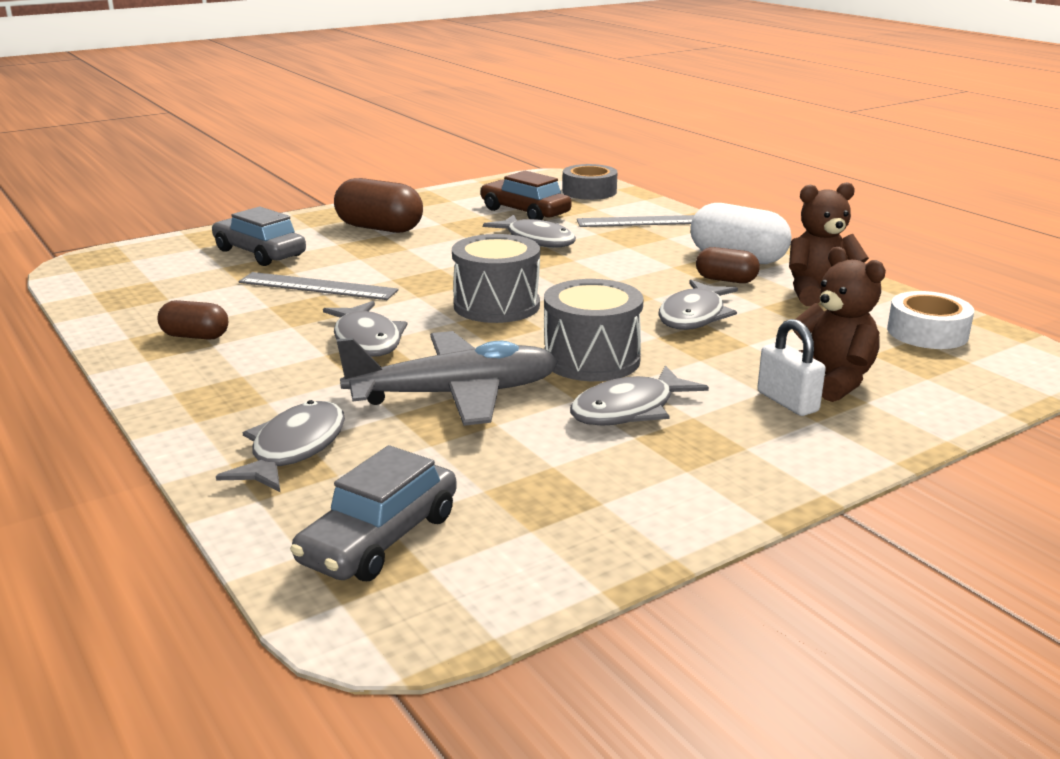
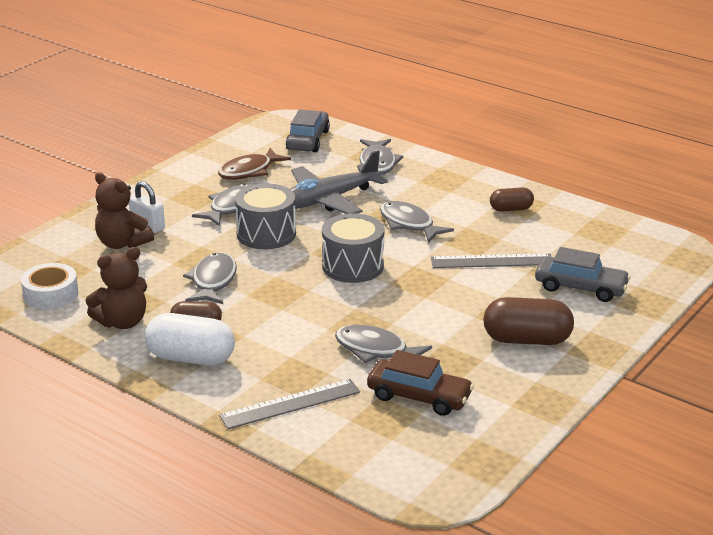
camera: 160 degrees right, 5 degrees up
(562, 477) = (249, 171): none -> brown fish
(589, 191) = (379, 458): grey tape -> none

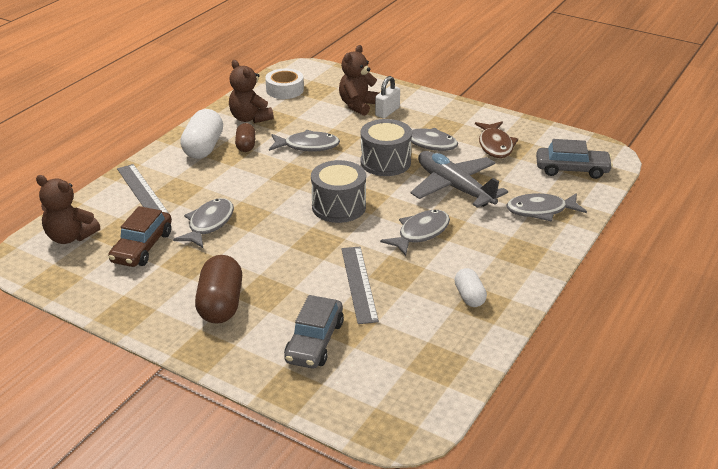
camera: 85 degrees right, 5 degrees up
(249, 171) = (495, 145): brown fish -> brown fish turned 135 degrees counterclockwise
(391, 456) = (70, 237): none -> brown teddy bear
(511, 209) = (469, 296): brown capsule -> white capsule

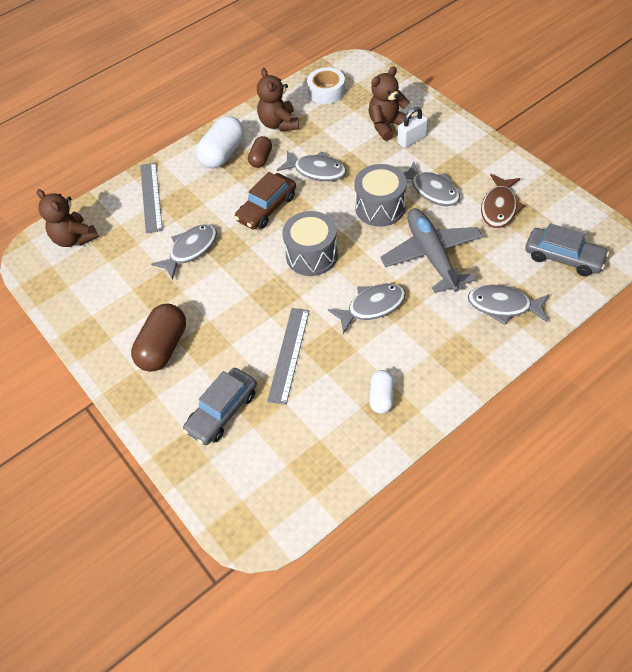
camera: 25 degrees right, 20 degrees up
(142, 247) = (126, 264): brown car -> brown car (267, 208)

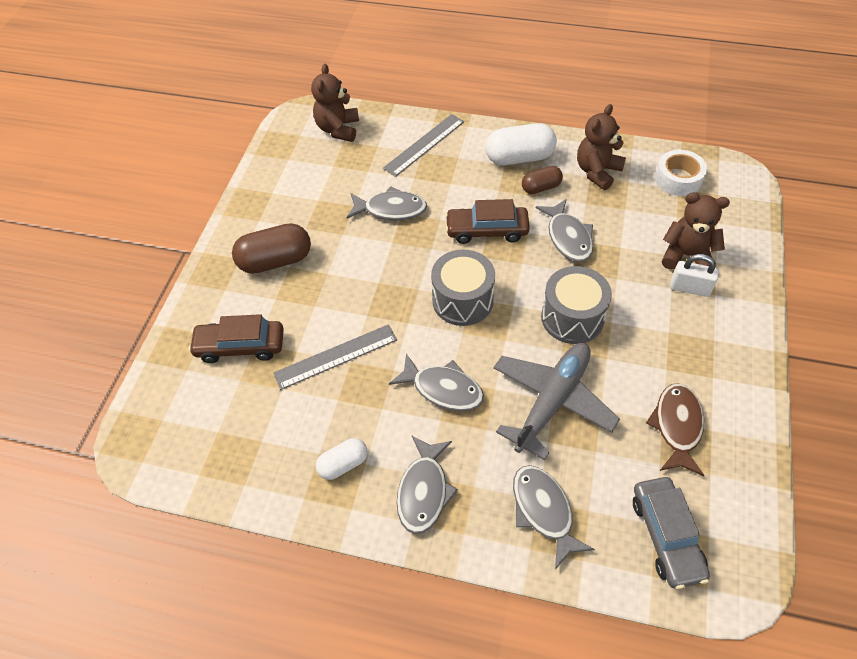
camera: 50 degrees right, 0 degrees up
(222, 411) = (240, 346): grey car -> brown car
(432, 190) = (639, 348): grey fish -> grey fish (424, 491)
(499, 207) = (677, 426): brown fish -> brown fish turned 120 degrees clockwise

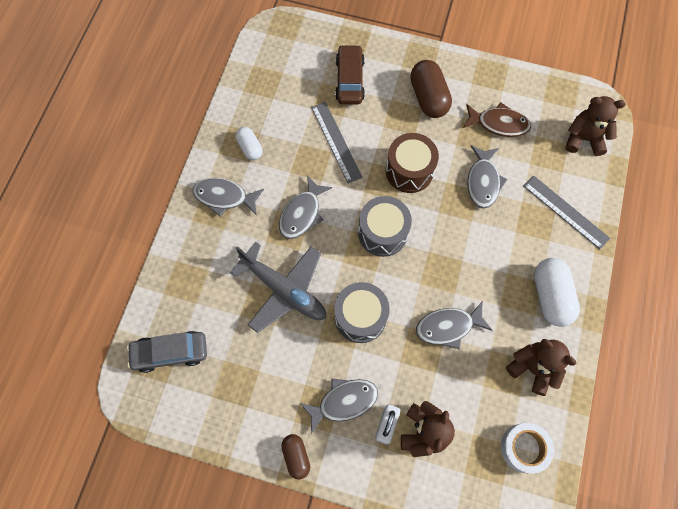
camera: 90 degrees right, 15 degrees up
(378, 277) = (409, 171): none -> brown drum
(487, 230) = (457, 258): brown car -> none
(541, 187) = (511, 311): brown capsule -> brown capsule (296, 456)
(544, 511) = (200, 273): grey fish -> grey fish (343, 402)
(677, 426) = (253, 381): brown fish -> brown fish (499, 124)

